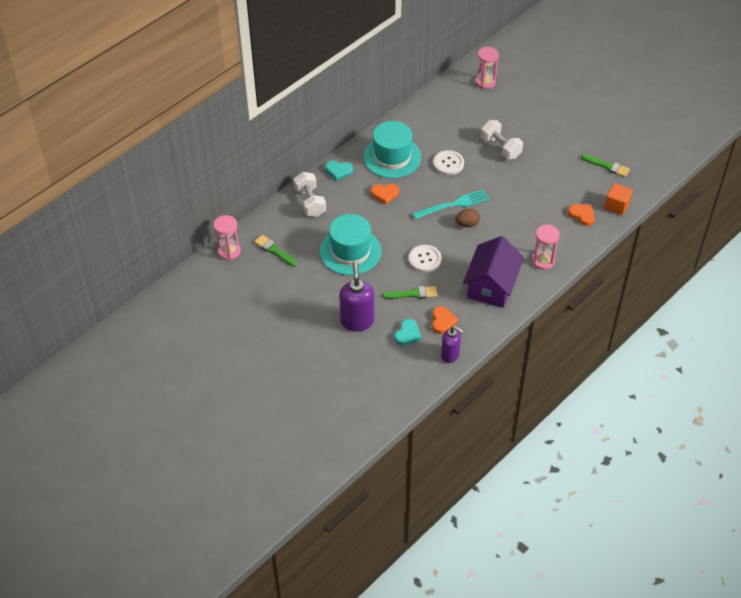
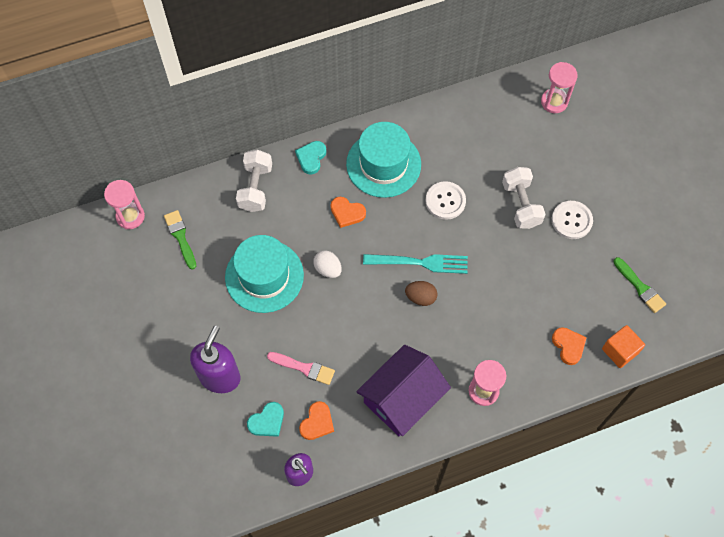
camera: 25 degrees right, 15 degrees up
(338, 171) = (311, 158): turquoise heart -> turquoise heart turned 75 degrees clockwise
(392, 231) = (328, 269): none -> white egg
(413, 294) = (304, 368): green brush -> pink brush
(425, 259) = (343, 325): white button -> white button (571, 220)

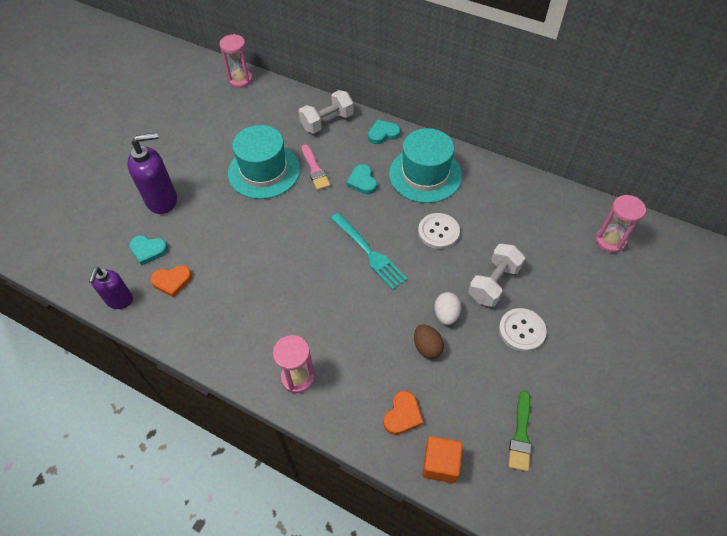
camera: 50 degrees right, 10 degrees down
(180, 237) = (250, 111): green brush -> none
(304, 368) = (211, 242): pink brush -> pink brush (315, 170)
(328, 269) = (305, 201): white egg -> white egg (446, 314)
(347, 213) = (362, 181): orange heart -> turquoise heart
(402, 398) = (240, 322): purple house -> none
(420, 297) = (340, 273): brown egg -> brown egg (427, 347)

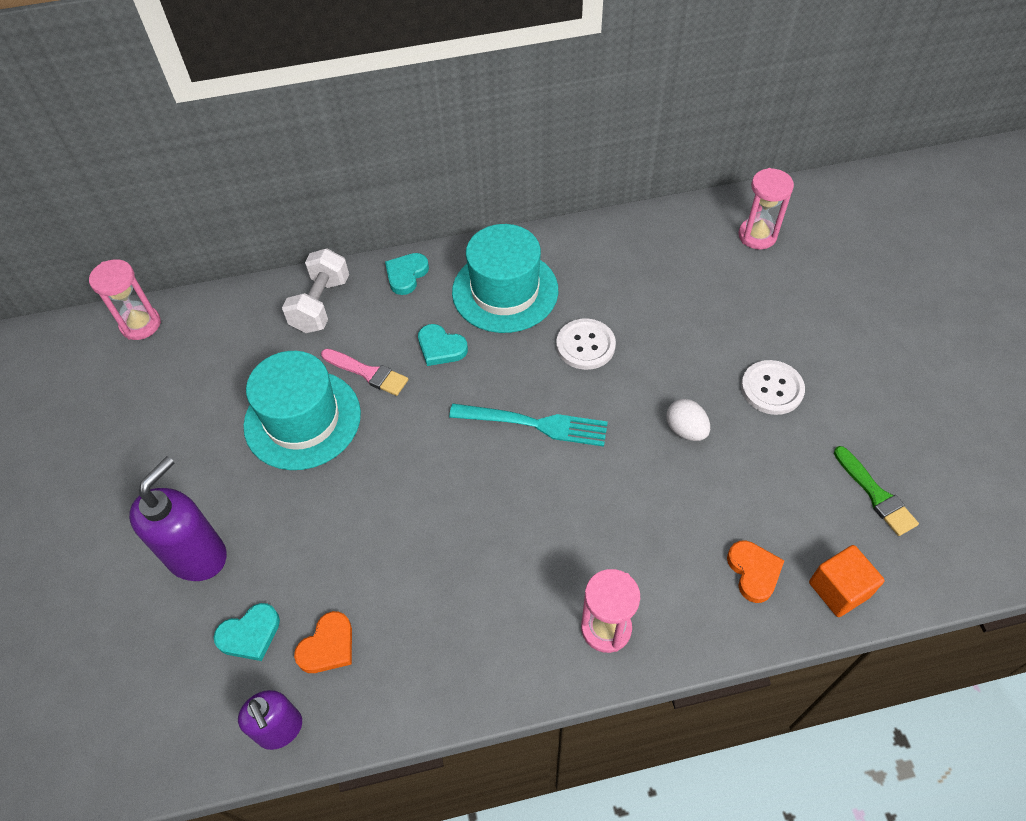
camera: 40 degrees left, 0 degrees up
(427, 347) = (703, 480): brown egg -> none
(493, 283) = (697, 360): white dumbbell -> none

